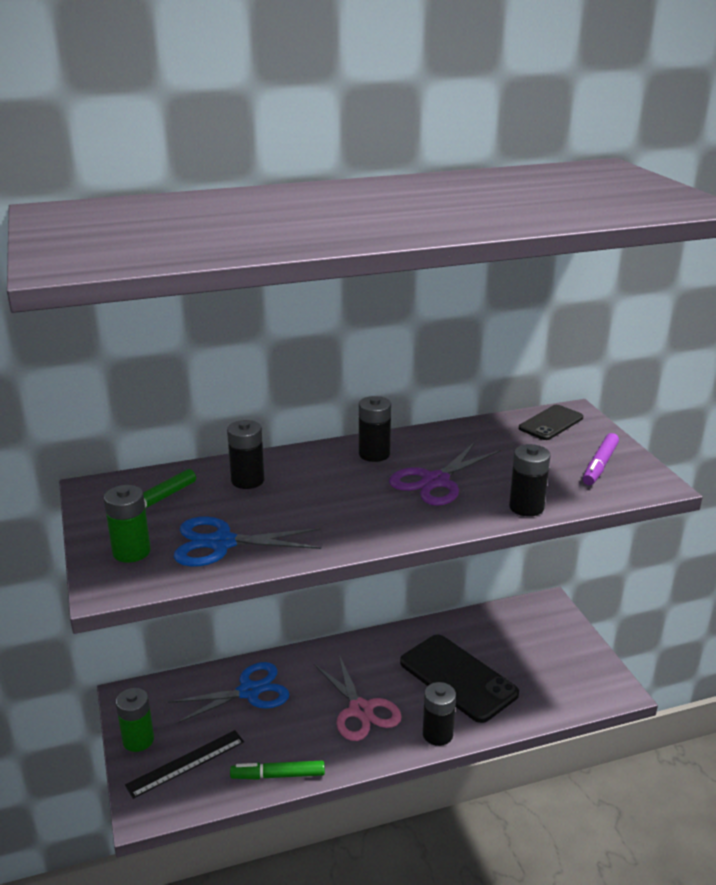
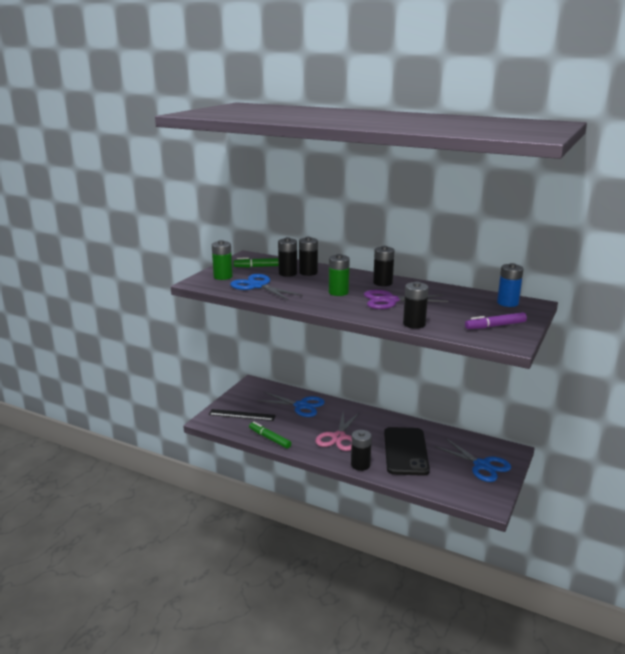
camera: 45 degrees right, 5 degrees down
(138, 740) = (236, 398): green battery -> green battery (338, 292)
(221, 496) = (288, 273): none -> black battery
(549, 644) = (482, 465): none -> blue scissors
(551, 423) = (507, 303): black phone -> blue battery

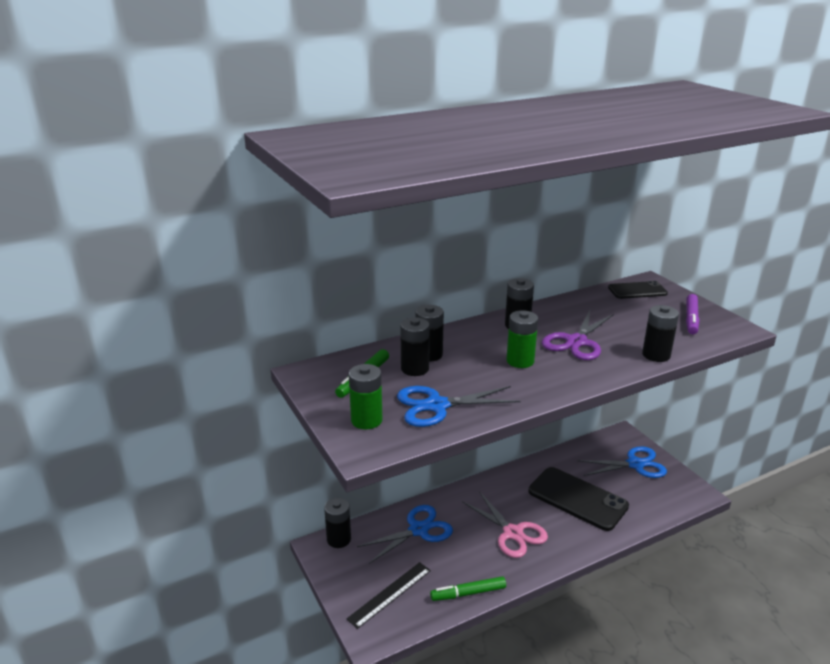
camera: 55 degrees left, 5 degrees up
(360, 465) = (579, 544): black battery -> black battery (339, 539)
(507, 303) = (637, 291): blue battery -> black phone

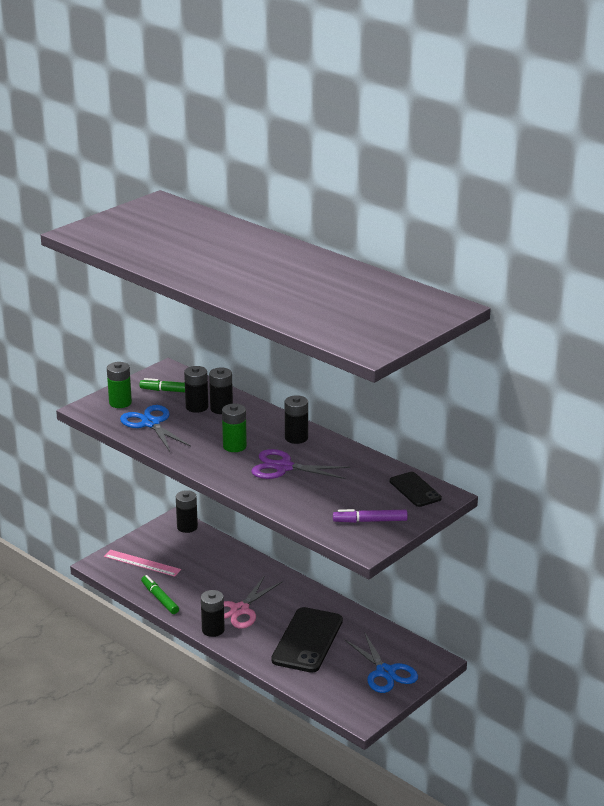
camera: 70 degrees right, 0 degrees up
(389, 594) = (142, 563): black ruler -> pink ruler
(418, 530) = (217, 562): blue scissors -> none
(656, 355) = (283, 505): black battery -> black battery (213, 630)

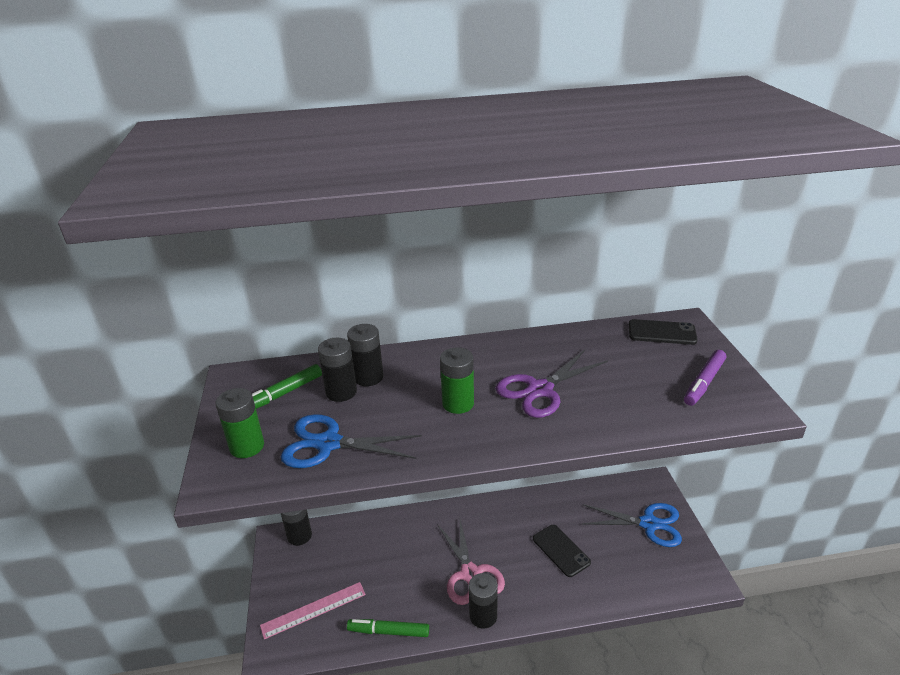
camera: 50 degrees left, 5 degrees up
(296, 438) = (488, 356): black battery -> none
(307, 640) = (561, 550): black phone -> black phone, size x0.57

